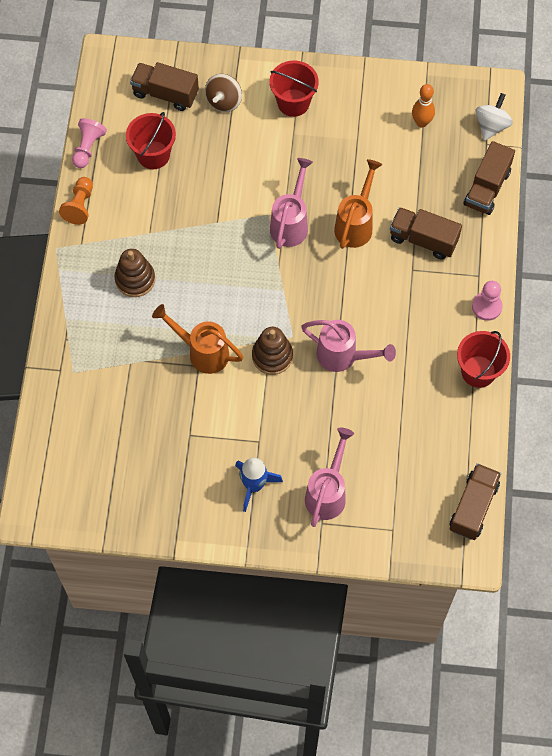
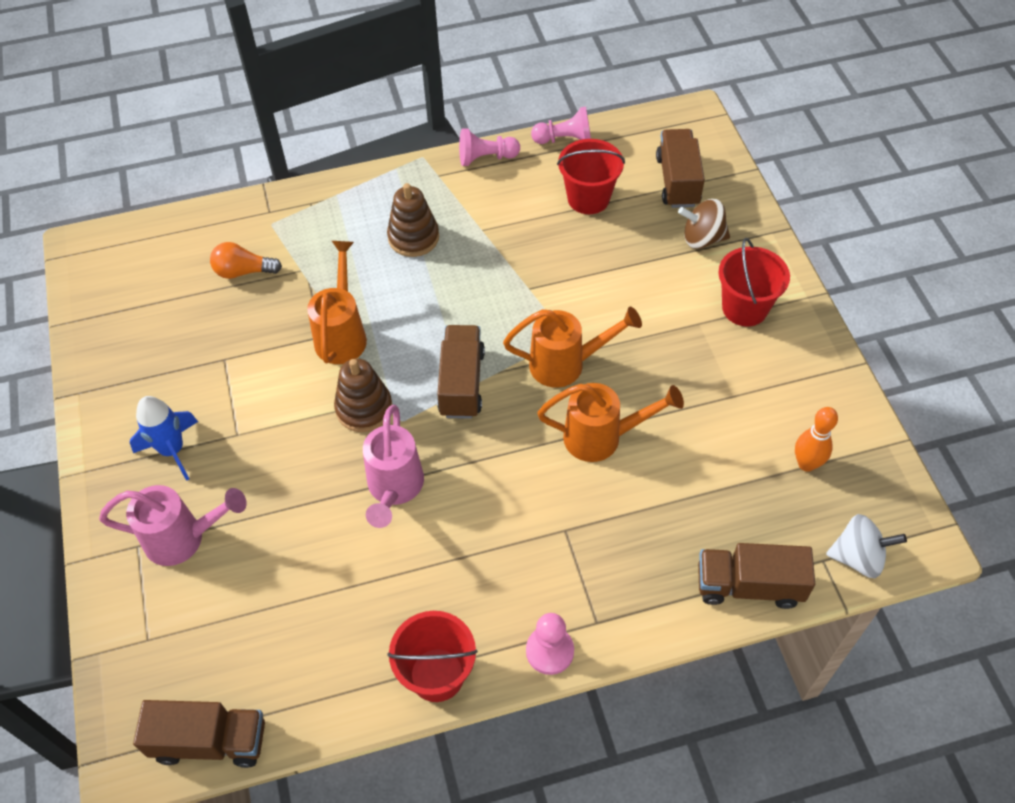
camera: 70 degrees right, 10 degrees down
(80, 206) = (486, 158): orange pawn -> pink pawn
(112, 402) = (243, 271): none -> orange light bulb
(291, 223) = (567, 364): pink watering can -> orange watering can
(423, 240) = (619, 528): brown truck -> brown truck (461, 383)

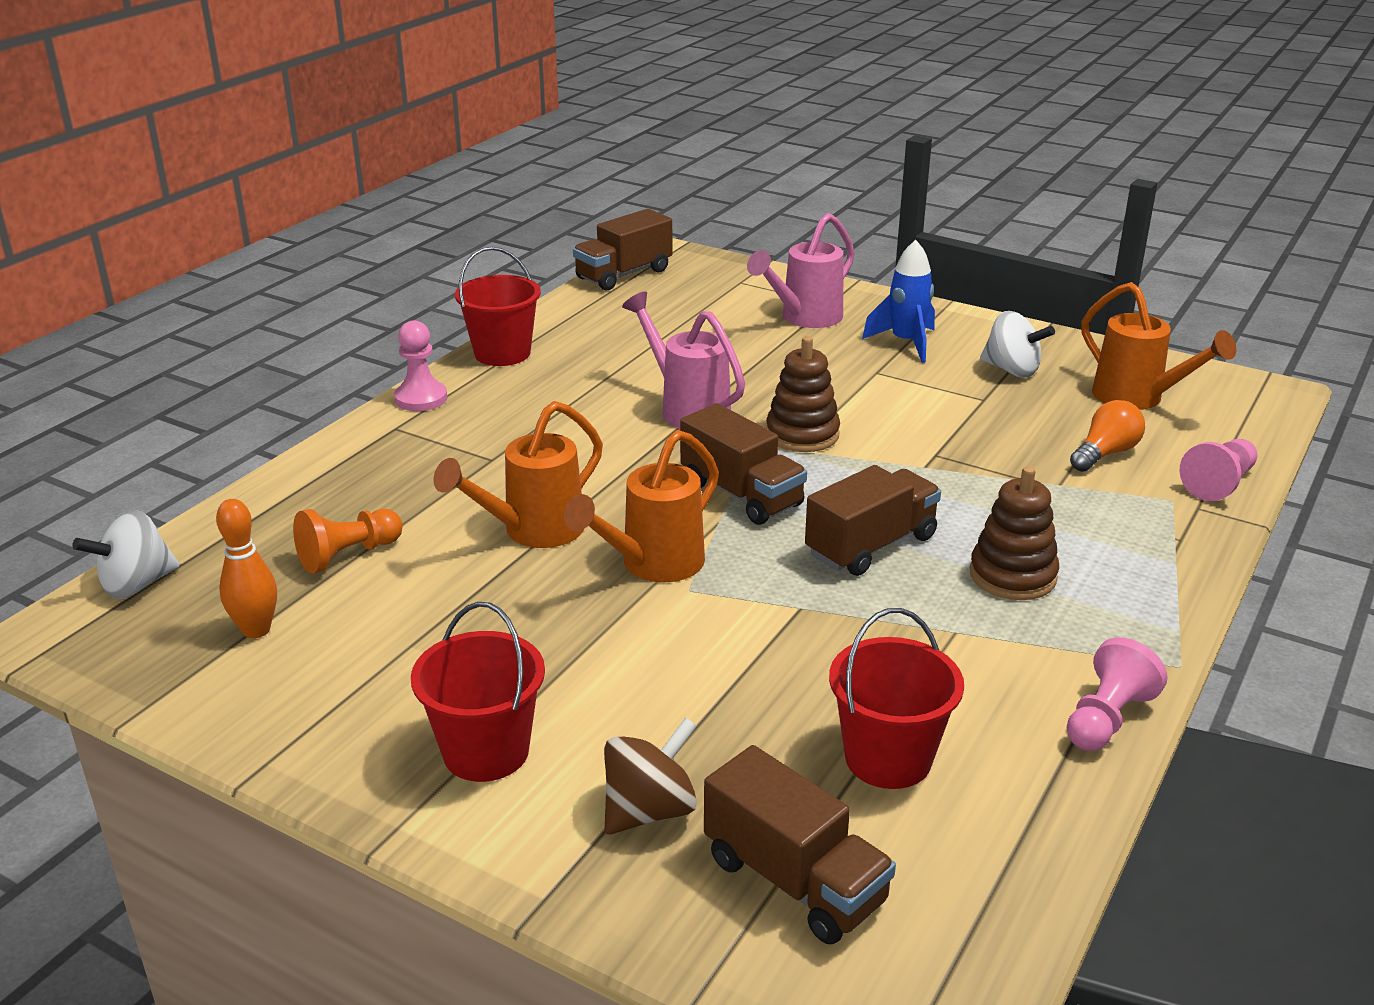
camera: 135 degrees right, 25 degrees down
(164, 371) = (1012, 370): none -> white spinning top
(342, 333) = (921, 465): orange watering can -> orange watering can (1138, 399)
(564, 139) = (1057, 826): pink pawn -> pink pawn (1219, 484)
(719, 494) = (348, 555): none -> orange pawn
(749, 586) = (257, 510): brown truck -> brown truck (871, 546)

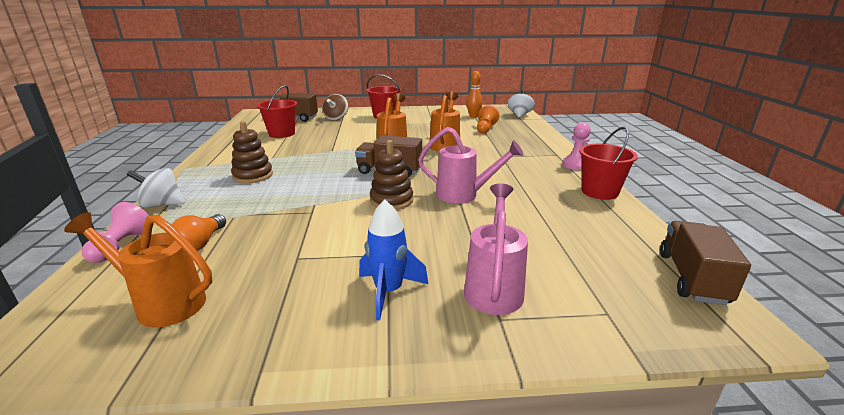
camera: 145 degrees right, 5 degrees down
(871, 546) = (319, 170): brown truck -> none
(1012, 370) = (282, 295): white spinning top -> white spinning top (162, 204)
(1106, 719) = (213, 152): pink pawn -> none

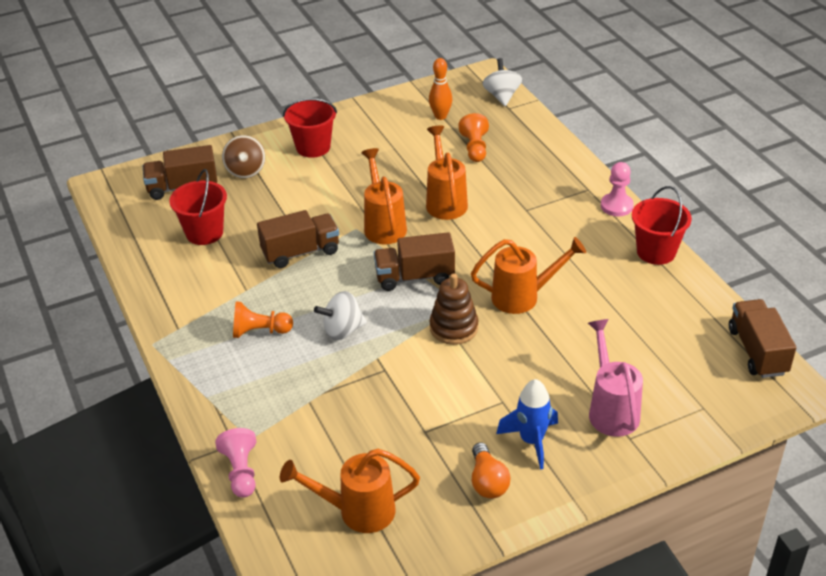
camera: 20 degrees left, 15 degrees up
(162, 204) = (209, 408): white spinning top -> white spinning top (342, 330)
(201, 243) = (316, 444): orange light bulb -> orange light bulb (487, 481)
(253, 176) = (259, 331): brown stacking toy -> orange pawn
(327, 149) = (300, 252): none -> brown truck
(464, 195) = (523, 297): pink watering can -> orange watering can

